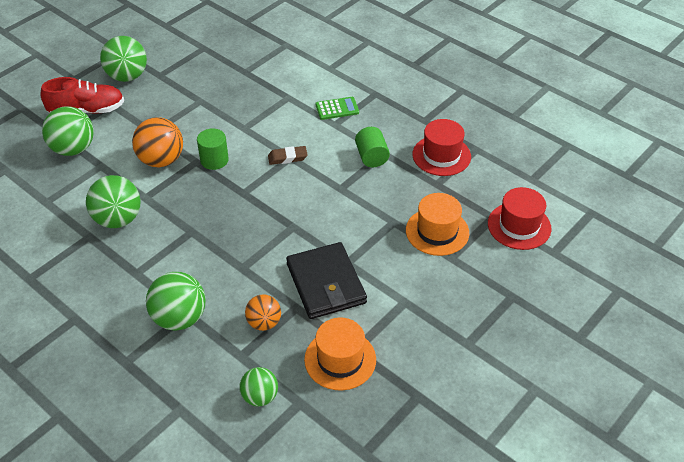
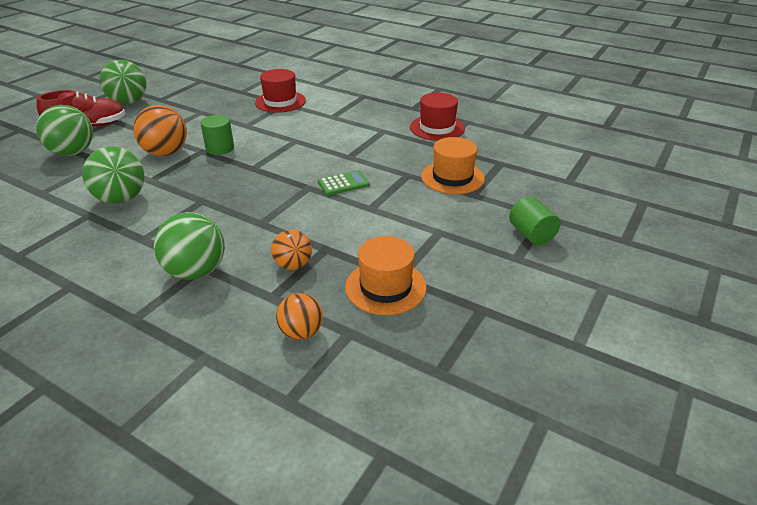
camera: 10 degrees left, 10 degrees down
(260, 396) = (301, 332): green ball -> orange ball
(287, 158) = (292, 141): brown eraser -> none
(326, 283) = (353, 226): black wallet -> none
(337, 109) = (332, 107): green calculator -> green calculator (343, 184)
(371, 157) = (373, 134): green cylinder -> green cylinder (531, 234)
(519, 226) = (528, 166): red hat -> red hat (280, 102)

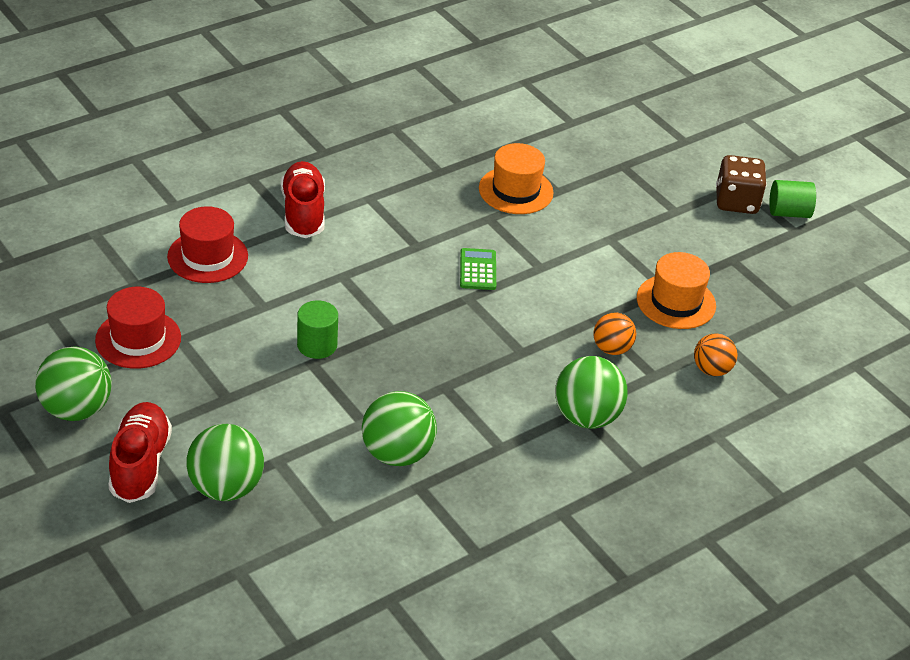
camera: 70 degrees left, 5 degrees up
(166, 153) = (294, 396): orange ball -> none
(346, 116) = (303, 212): none -> red shoe
(437, 128) = (394, 155): red hat -> red hat (138, 339)
(531, 234) = (646, 187): green cylinder -> green cylinder (788, 212)
(575, 292) = (736, 202): none -> brown dice

